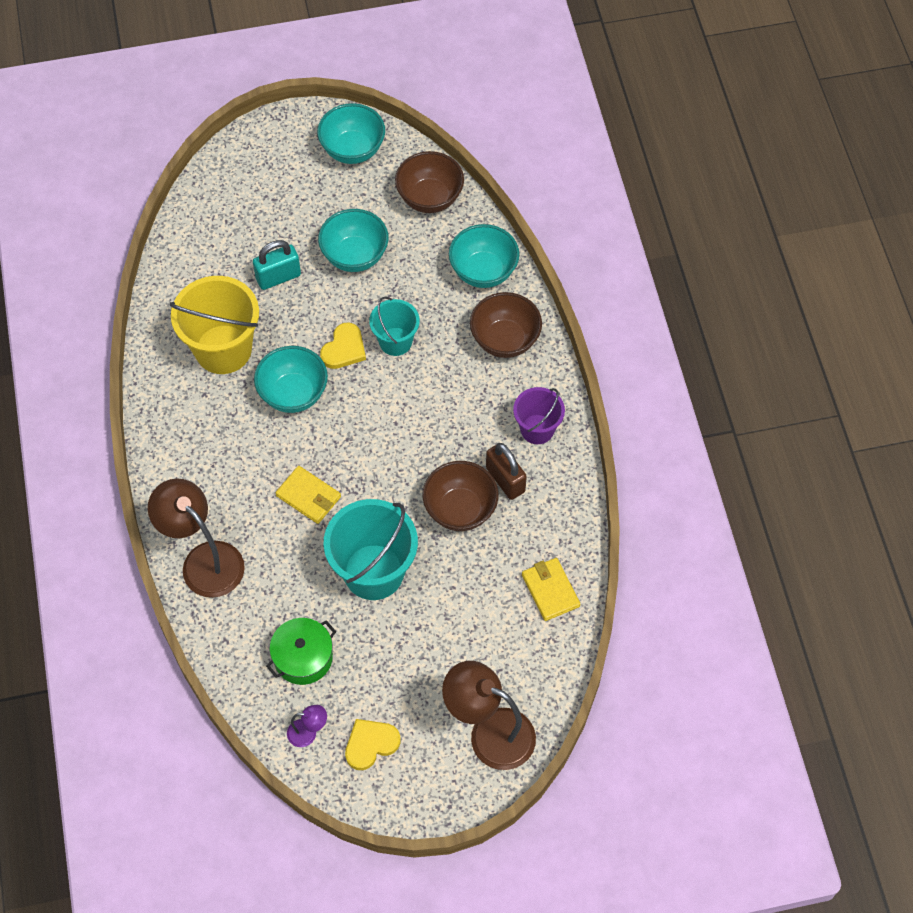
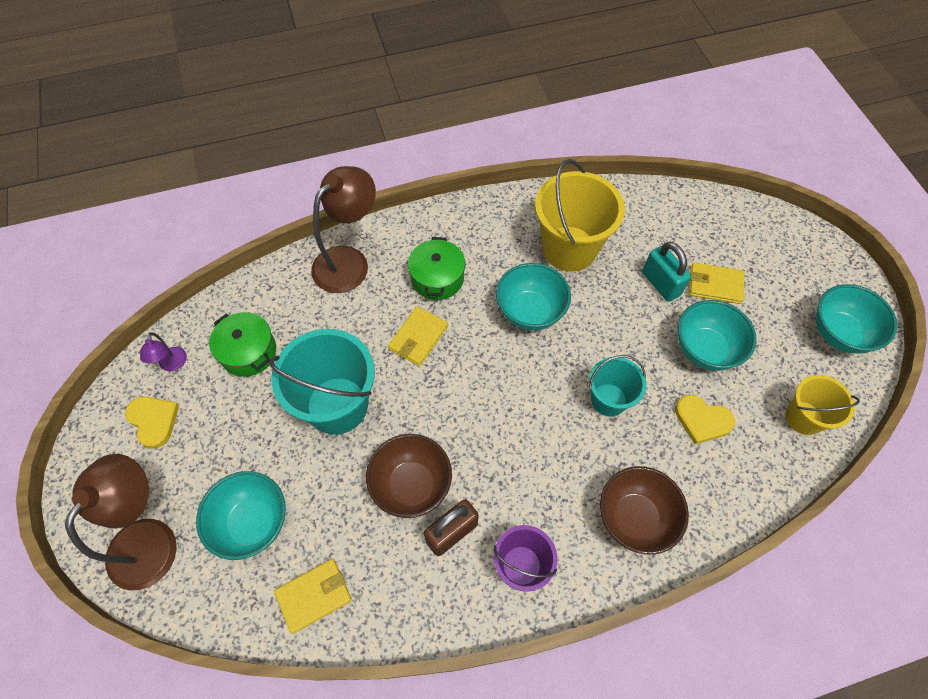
camera: 85 degrees right, 0 degrees up
(240, 474) = (437, 278): none -> green pot
(287, 233) = (715, 285): none -> yellow wallet
(344, 349) = (590, 351): yellow heart -> yellow heart (702, 420)
(430, 198) = (803, 418): brown bowl -> yellow bucket
(483, 272) = (721, 486): turquoise bowl -> turquoise bowl (252, 523)

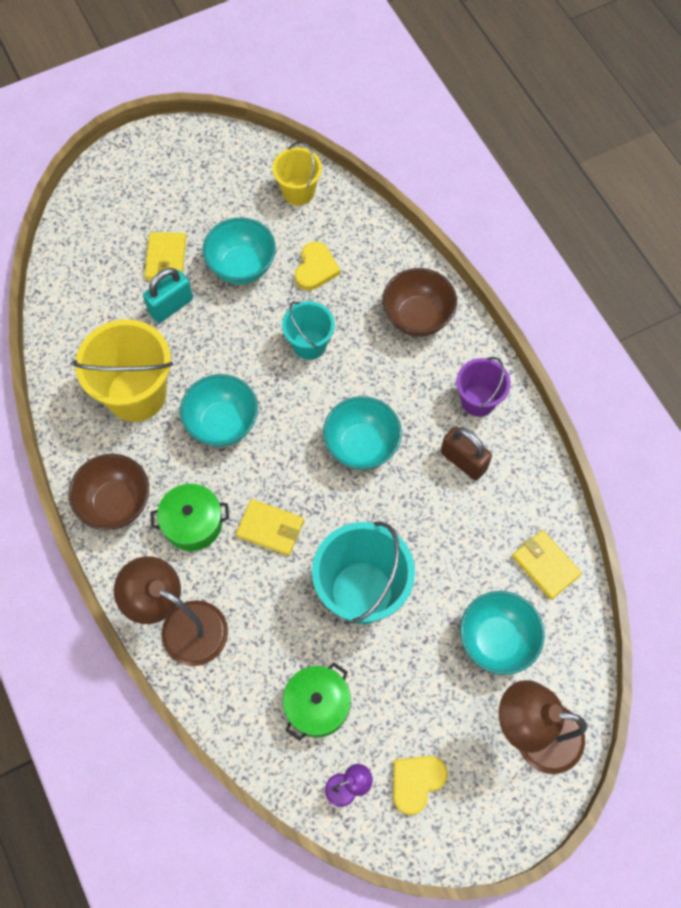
camera: 100 degrees left, 5 degrees up
(411, 485) = (428, 503): brown bowl -> brown bowl (116, 503)
(839, 333) = (207, 160): turquoise bowl -> turquoise bowl (361, 446)

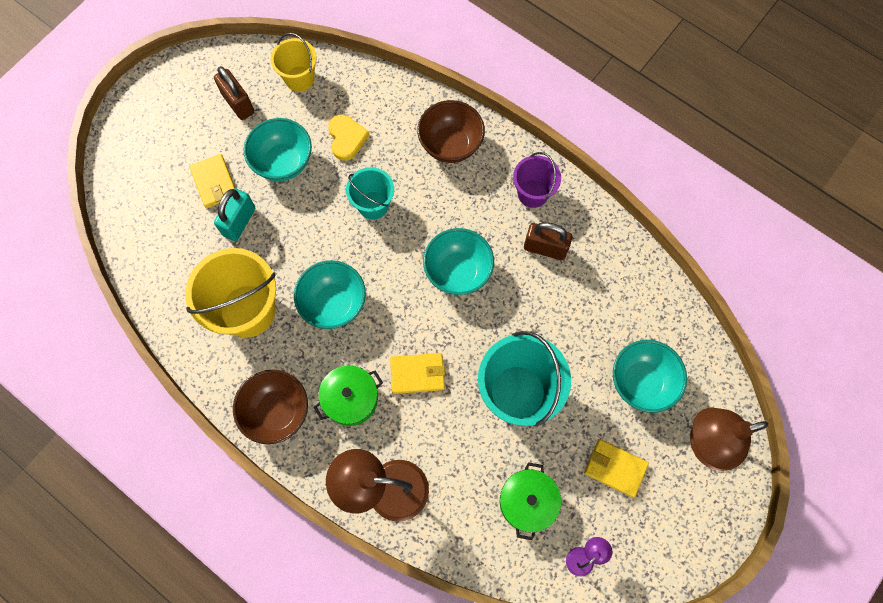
camera: 25 degrees left, 5 degrees up
(226, 192) = (238, 103): none -> brown padlock
(416, 782) = (635, 525): yellow heart -> none
(545, 565) = (649, 304): yellow wallet -> yellow wallet (615, 468)

